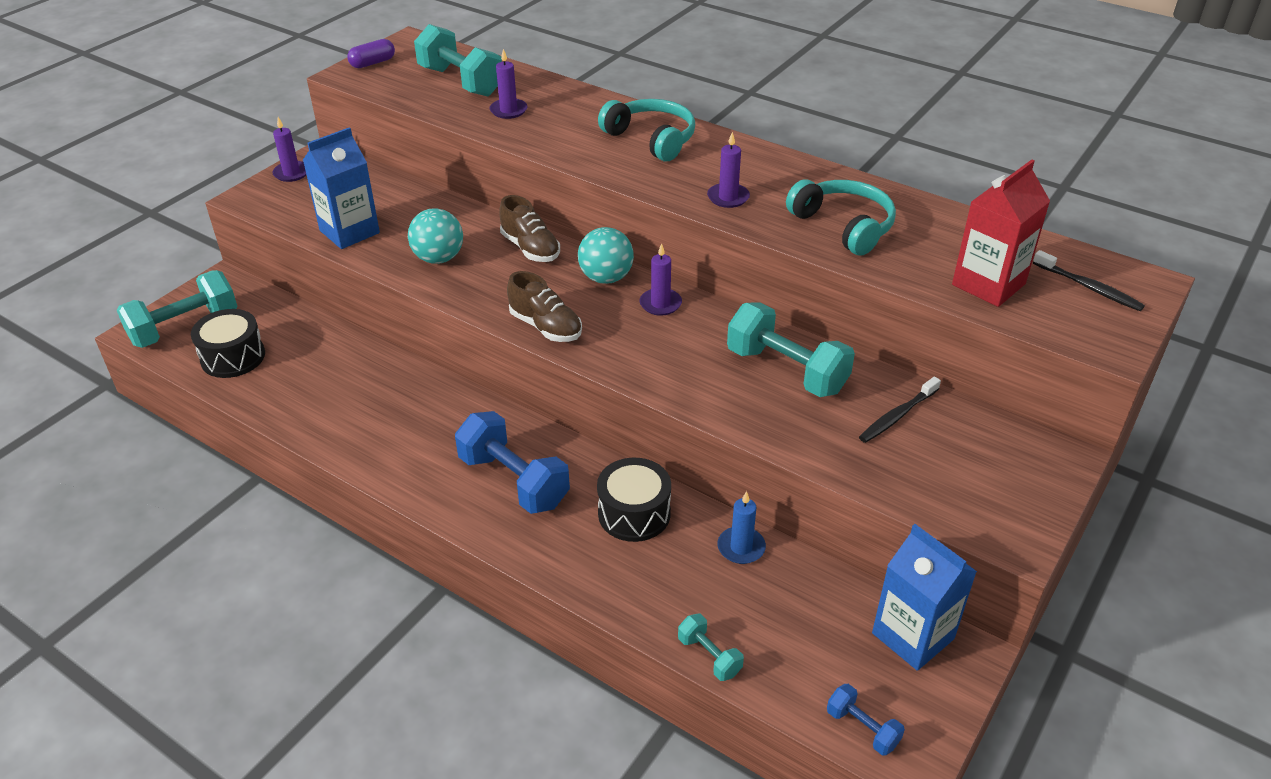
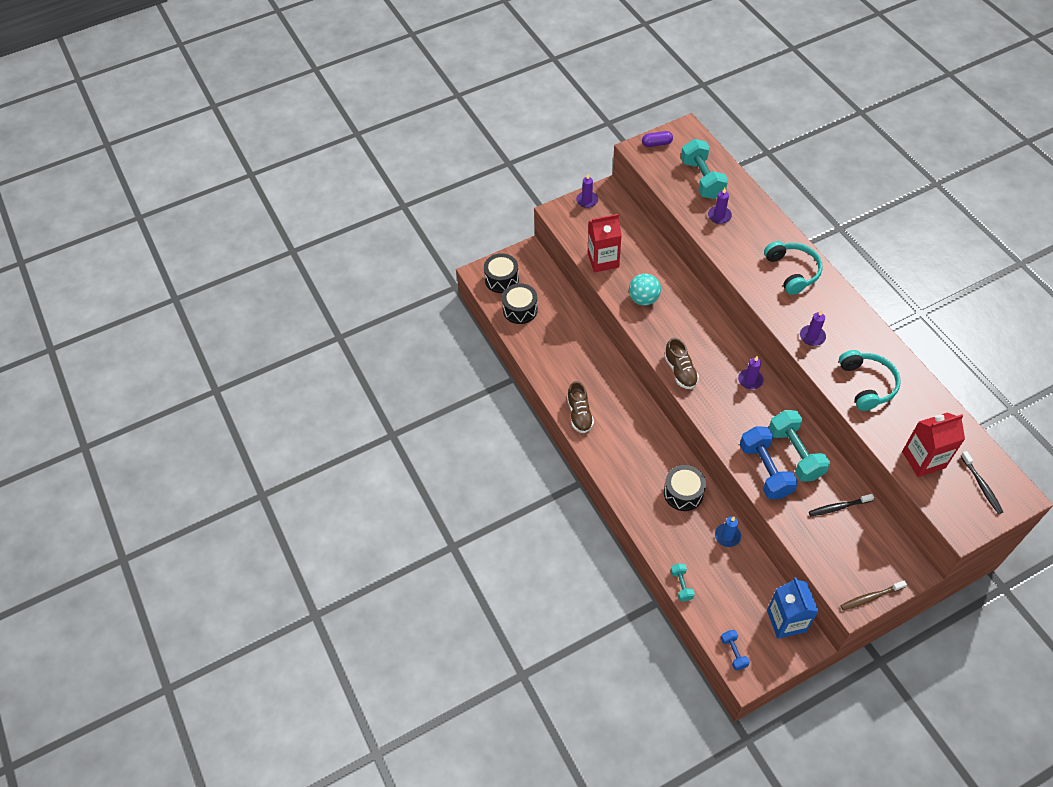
camera: 30 degrees right, 15 degrees up
(185, 328) = (501, 279): turquoise dumbbell -> black drum
(349, 232) = (603, 260): blue carton -> red carton
(514, 481) = (632, 448): blue dumbbell -> blue dumbbell (765, 470)
(530, 248) = (697, 311): brown shoe -> brown shoe (579, 414)
(606, 278) = (729, 349): turquoise ball -> none
(1034, 519) = (870, 597): none -> brown toothbrush

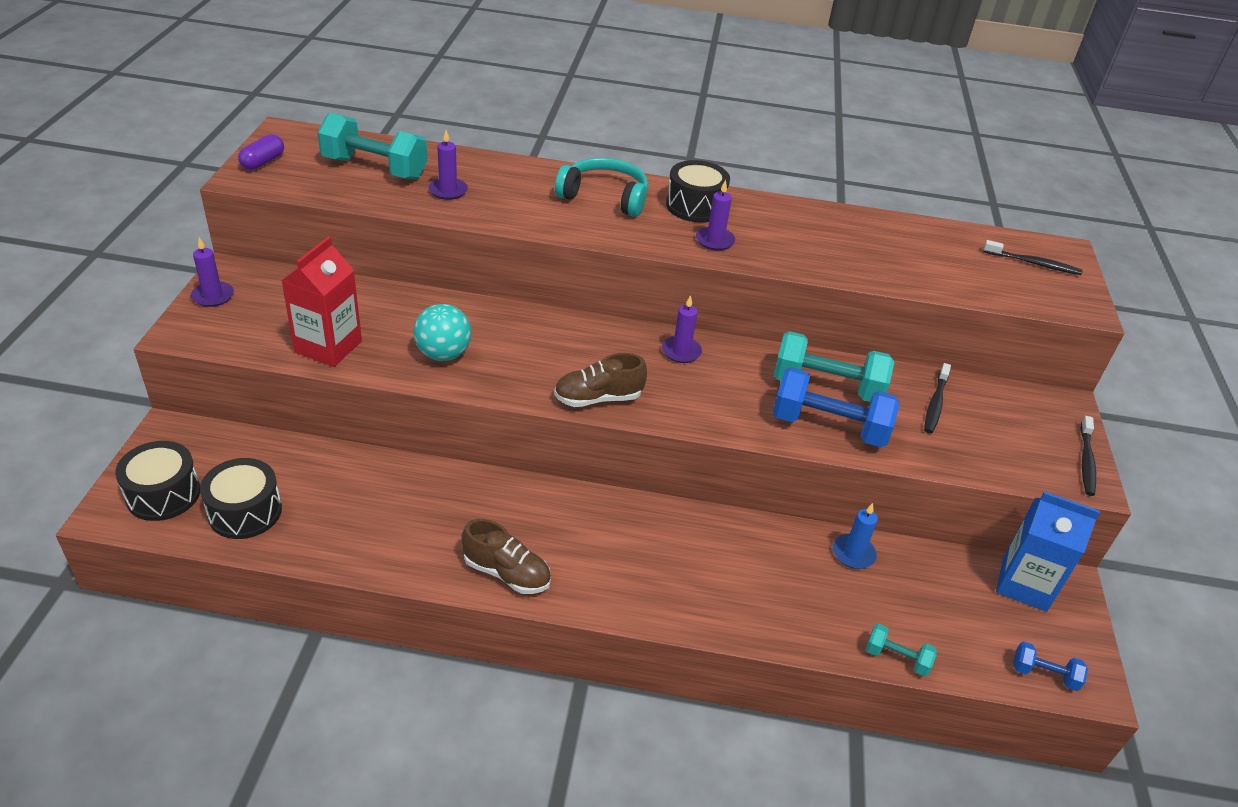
camera: 60 degrees left, 15 degrees down
(680, 371) = (598, 398): brown shoe -> brown shoe turned 150 degrees clockwise
(683, 493) = (749, 552): black drum -> black drum (695, 206)
(867, 384) = (825, 248): turquoise headphones -> none
(870, 597) = (1086, 461): brown toothbrush -> black toothbrush
(923, 459) = (967, 276): red carton -> none

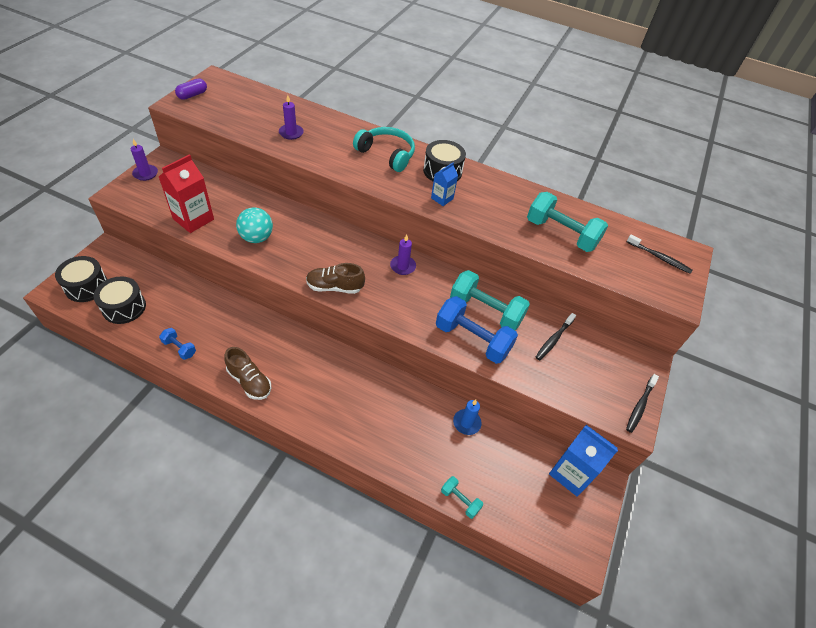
camera: 15 degrees right, 10 degrees up
(374, 168) = (255, 110): turquoise dumbbell -> turquoise dumbbell (561, 234)
(714, 241) = (442, 198): purple candle -> blue carton
(1044, 674) = (553, 539): blue dumbbell -> blue dumbbell (179, 348)

